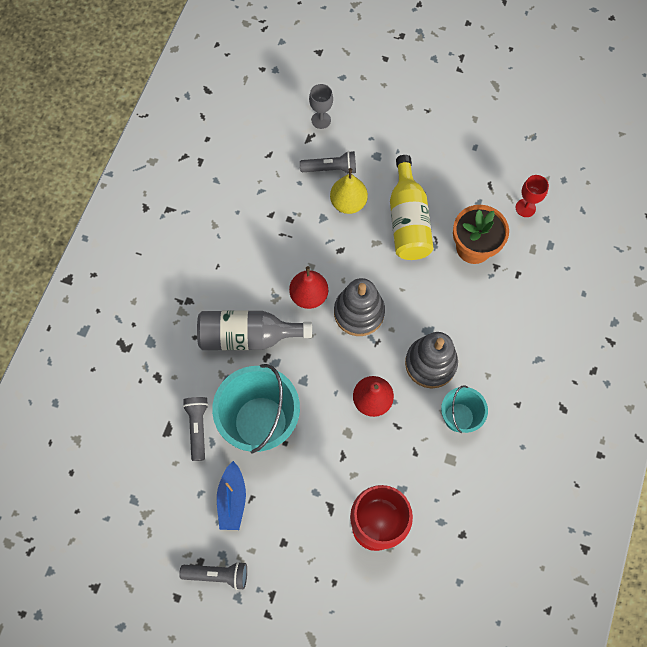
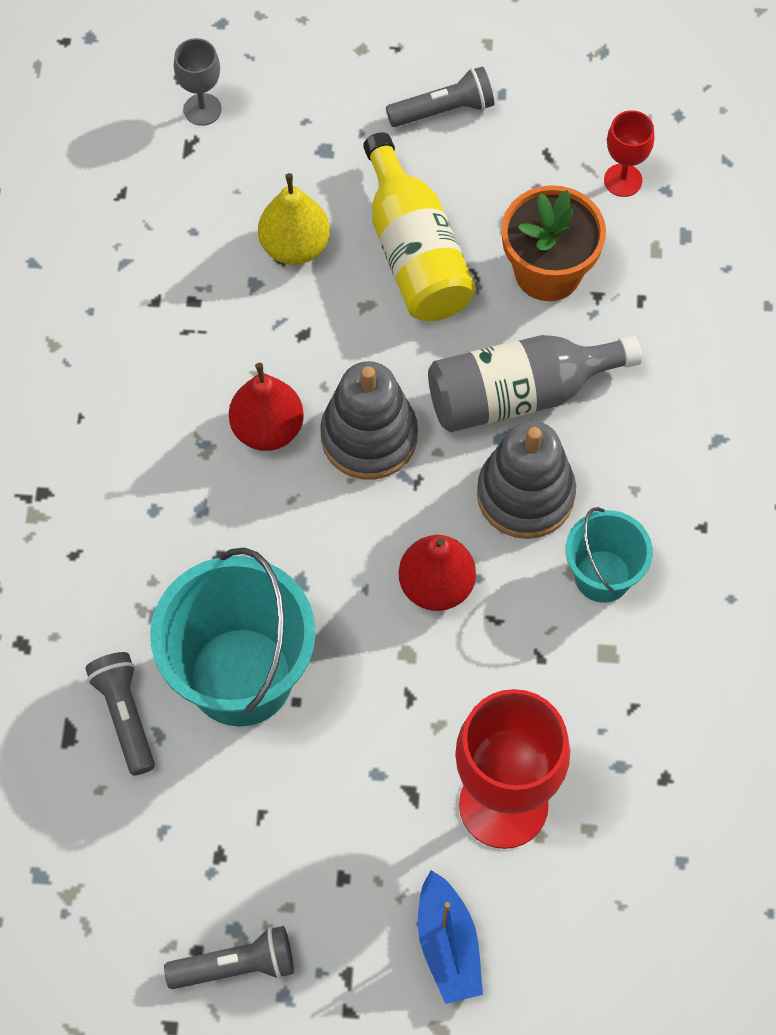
camera: 15 degrees left, 5 degrees down
(232, 499) = (226, 826): blue boat -> blue boat (448, 945)
(248, 336) = (173, 529): grey bottle -> grey bottle (519, 394)
(330, 168) = (245, 192): grey flashlight -> grey flashlight (443, 110)

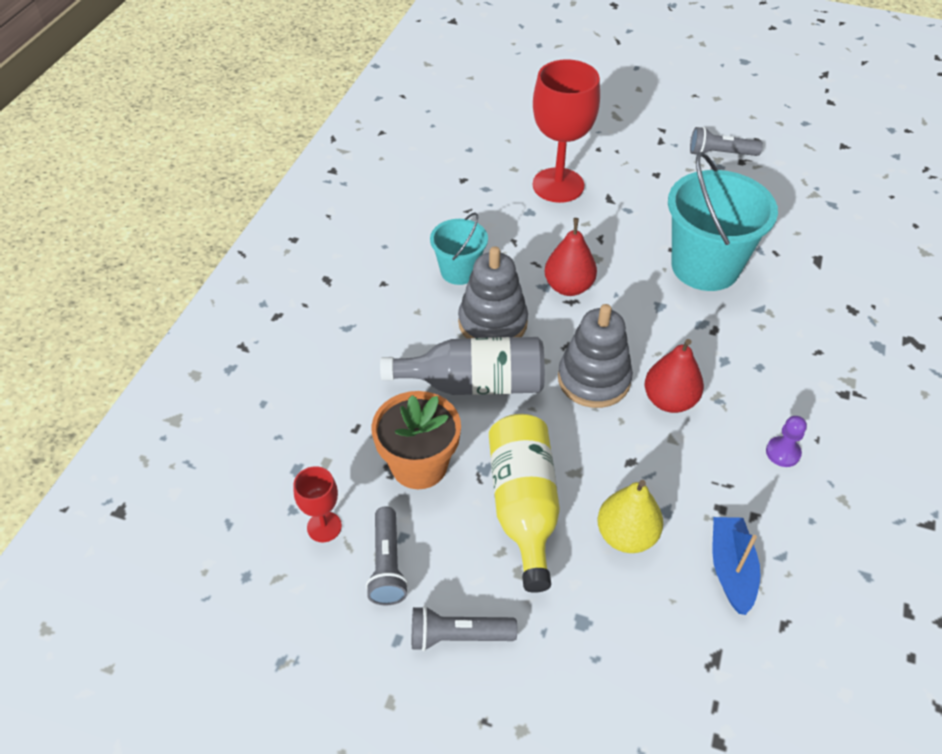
camera: 165 degrees left, 15 degrees down
(123, 388) = (783, 453): none -> purple pawn
(125, 716) = (781, 262): grey flashlight -> grey flashlight (387, 565)
(202, 109) = (698, 698): grey goblet -> none
(448, 945) = (604, 142): blue boat -> blue boat (731, 569)

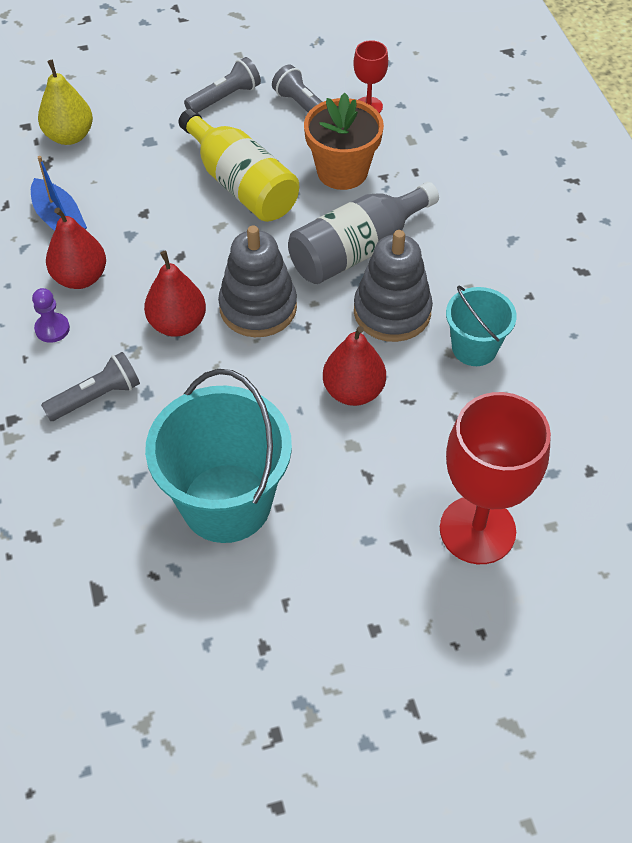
camera: 145 degrees right, 5 degrees up
(626, 535) = (151, 203): yellow pear -> yellow pear (69, 136)
(720, 153) = (314, 733): grey flashlight -> grey flashlight (96, 397)
(736, 490) = (80, 278): none -> red pear

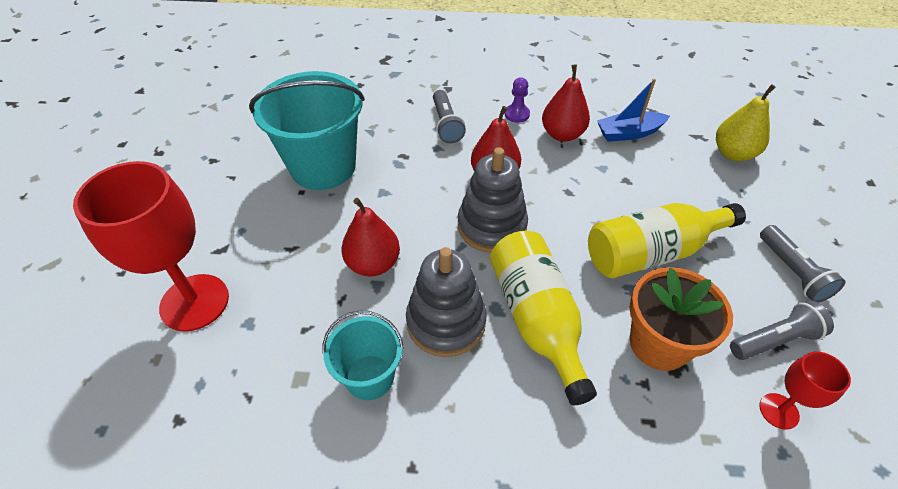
camera: 110 degrees right, 5 degrees down
(357, 250) = (536, 319): grey bottle -> yellow bottle

